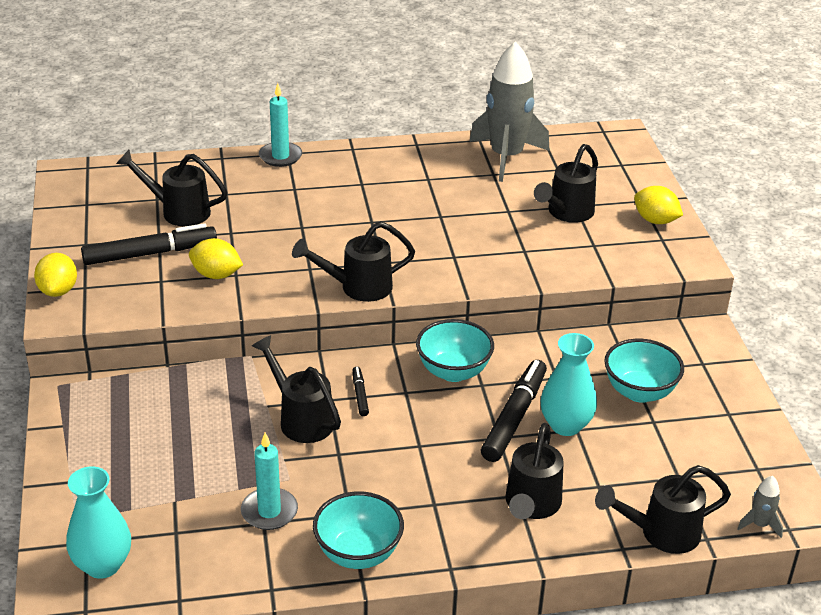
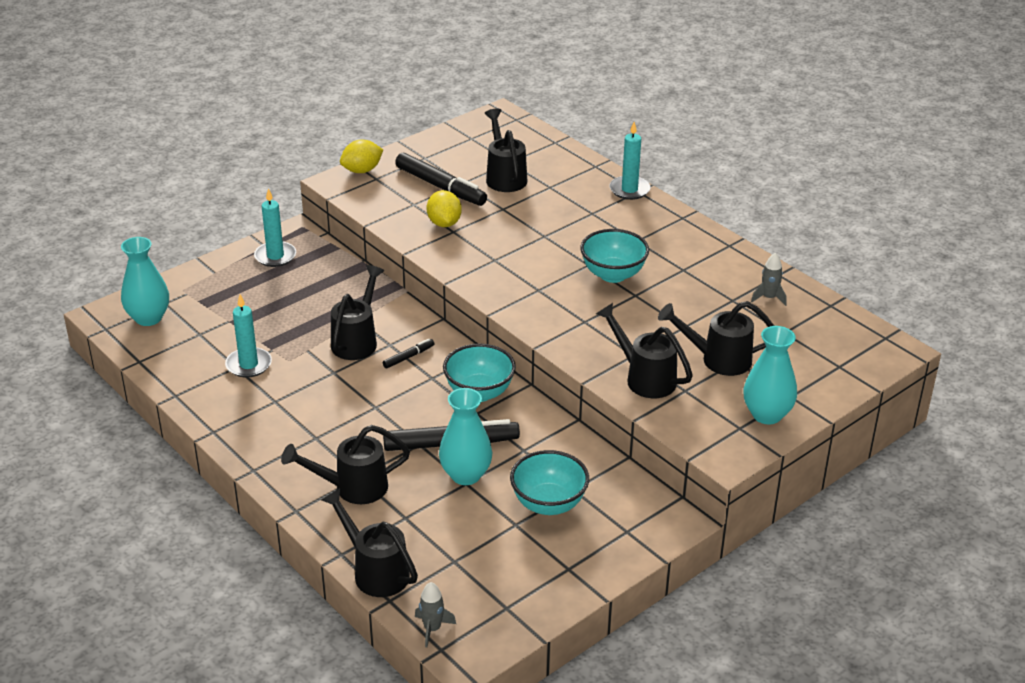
camera: 60 degrees right, 0 degrees up
(91, 424) = (275, 256): none -> turquoise candle
(358, 287) = (494, 290): black watering can -> black watering can (644, 378)
(358, 553) = (236, 420): turquoise bowl -> turquoise bowl (613, 274)
(506, 157) = (769, 298): grey rocket -> grey rocket, size x0.41
(655, 220) = (767, 414): yellow lemon -> turquoise vase

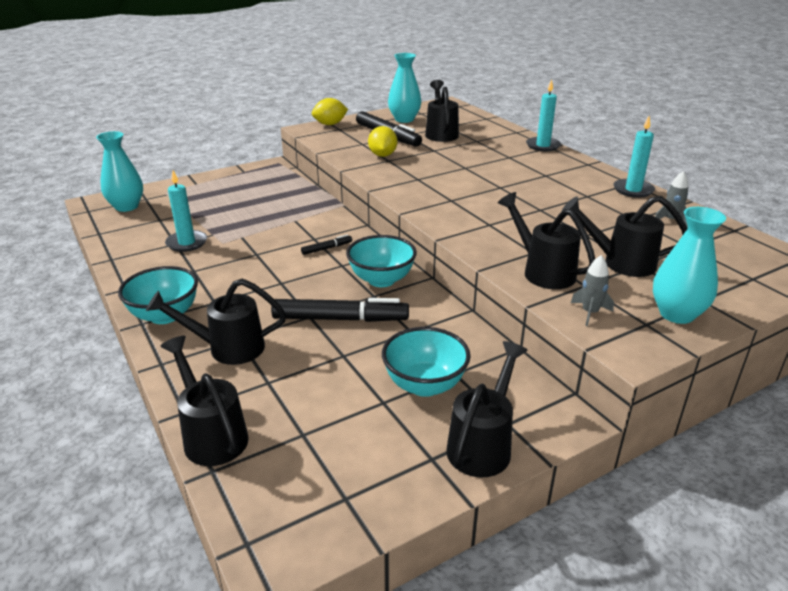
camera: 10 degrees right, 5 degrees down
(275, 256) = (248, 177): turquoise candle -> turquoise candle (633, 190)
(357, 340) = (287, 234): black watering can -> black watering can (483, 444)
(432, 628) = (247, 514): grey rocket -> grey rocket (590, 313)
(466, 475) = (345, 348): turquoise vase -> turquoise vase (404, 119)
(613, 274) = (521, 195): turquoise bowl -> turquoise bowl (165, 315)

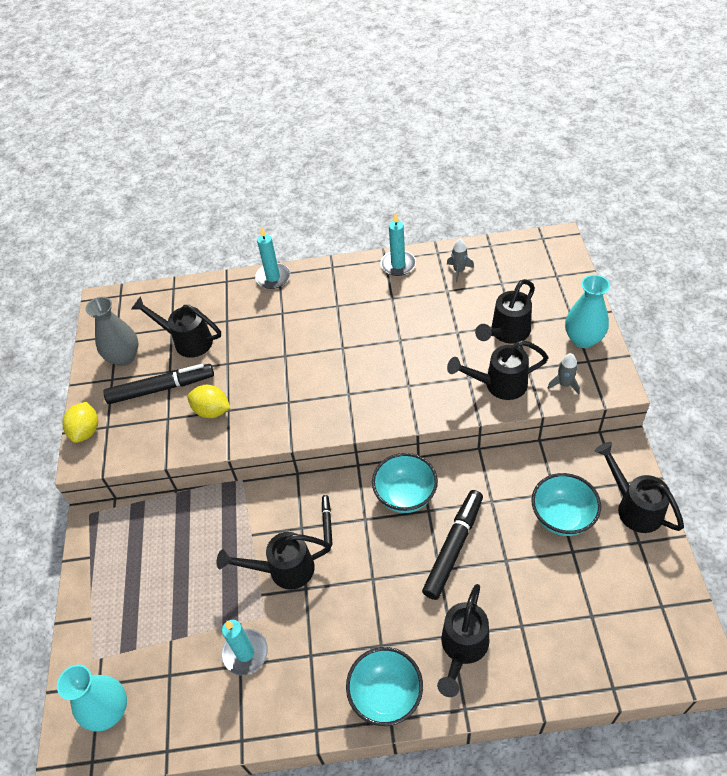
camera: 60 degrees left, 20 degrees up
(211, 435) = (573, 682): black watering can -> black watering can (284, 570)
(404, 119) = (124, 357): turquoise vase -> grey vase

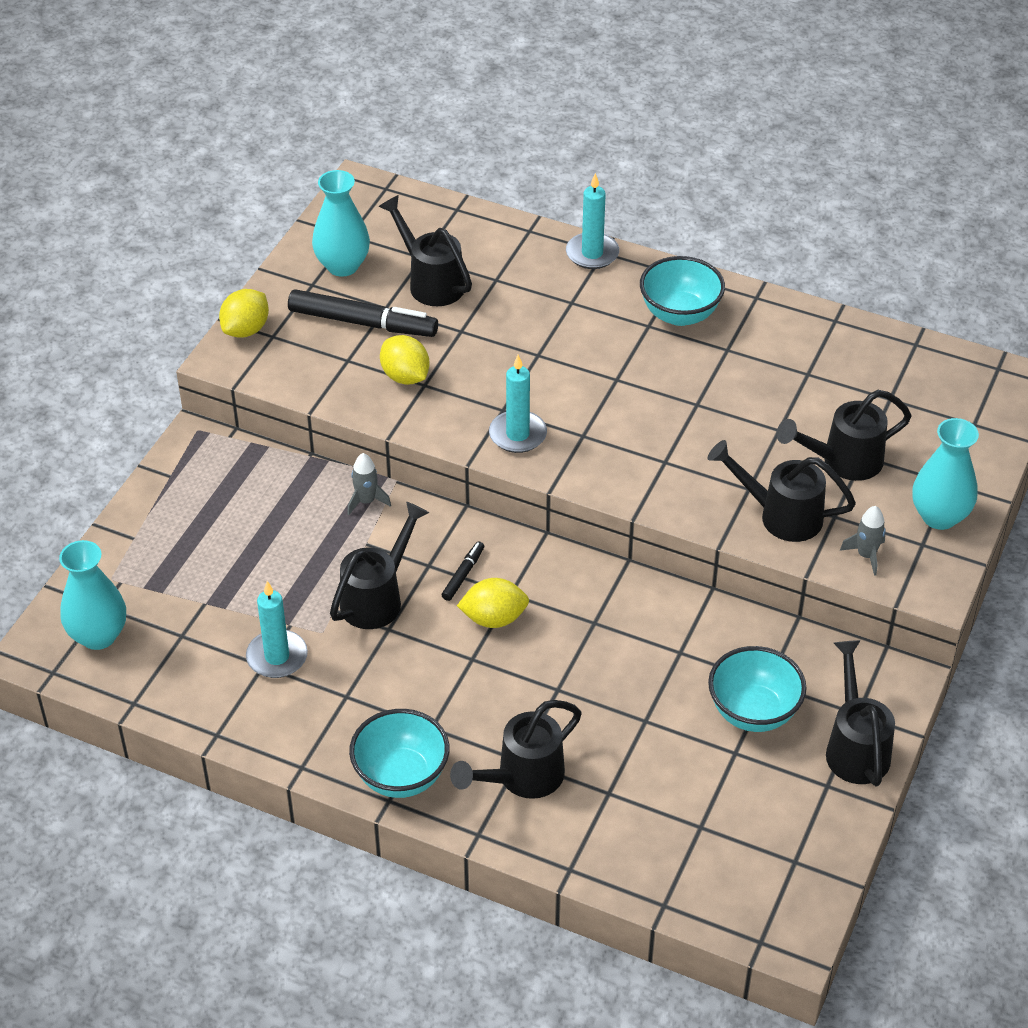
camera: 25 degrees right, 5 degrees down
(124, 357) = (342, 266): grey vase -> turquoise vase
(284, 570) = (377, 598): black watering can -> black watering can turned 105 degrees clockwise
(366, 542) = (494, 618): none -> yellow lemon
(398, 265) = (768, 312): turquoise candle -> turquoise candle (517, 434)
(405, 496) = (579, 593): turquoise bowl -> turquoise bowl (680, 314)
(453, 547) = (593, 675): black marker -> none
(459, 271) = (844, 357): grey rocket -> grey rocket (366, 501)

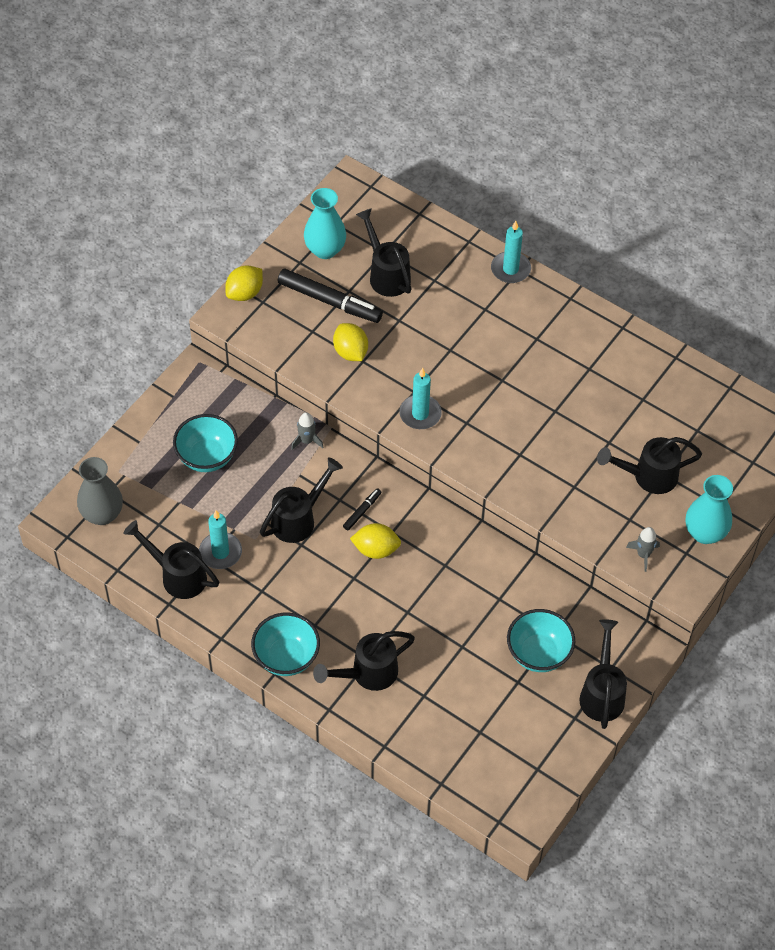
camera: 10 degrees right, 10 degrees up
(98, 635) = (102, 514): turquoise vase -> grey vase
(680, 314) = (562, 332): turquoise bowl -> turquoise bowl (207, 457)
(781, 515) = (591, 512): black watering can -> black watering can (178, 575)

